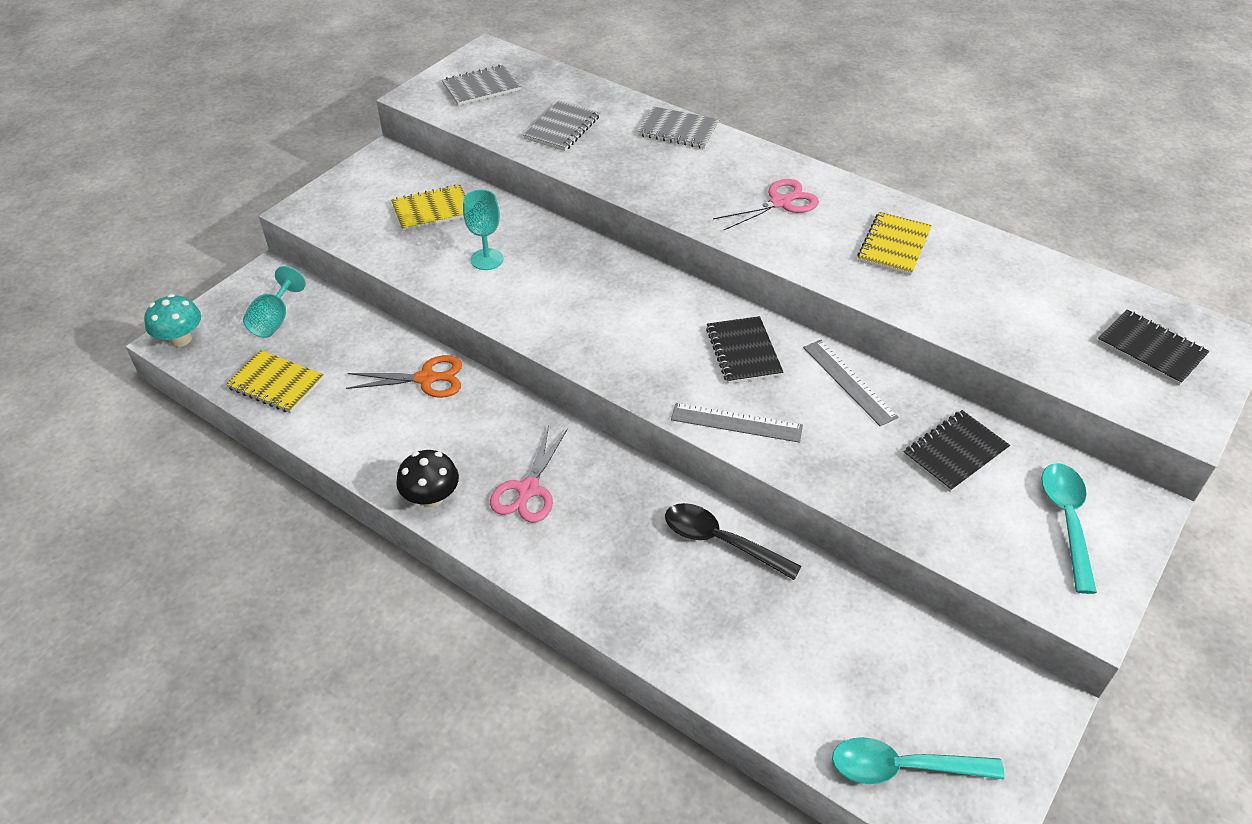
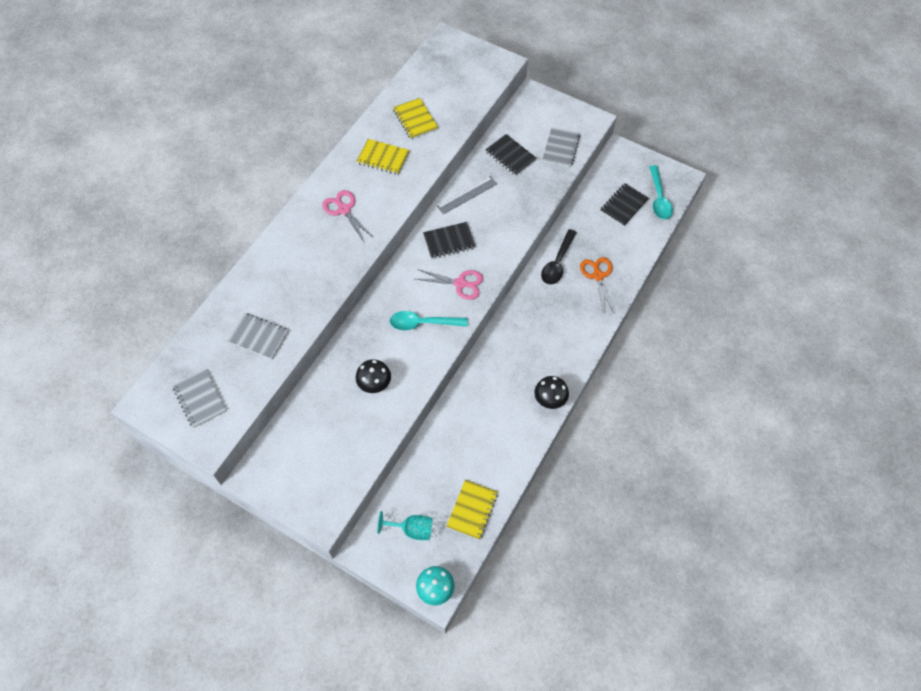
camera: 95 degrees left, 15 degrees up
(427, 379) = (459, 419): orange scissors -> orange scissors (598, 275)
(432, 210) = (321, 428): yellow notebook -> yellow notebook (415, 119)
(487, 259) = (374, 383): turquoise goblet -> black mushroom
(528, 490) = (538, 352): pink scissors -> pink scissors (461, 284)
(678, 130) = (263, 266): grey notebook -> grey notebook (560, 148)
(736, 423) = (502, 244): grey ruler -> none
(1066, 520) = (545, 121): turquoise spoon -> turquoise spoon (422, 323)
(1150, 349) = (457, 66): black notebook -> black notebook (624, 206)

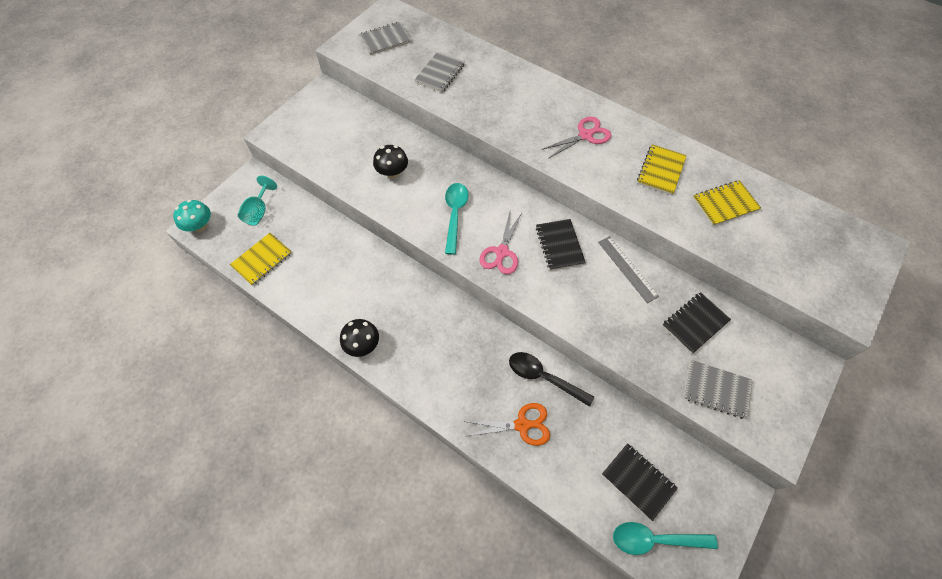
camera: 95 degrees right, 0 degrees up
(472, 510) = (262, 260): yellow notebook -> yellow notebook turned 75 degrees counterclockwise

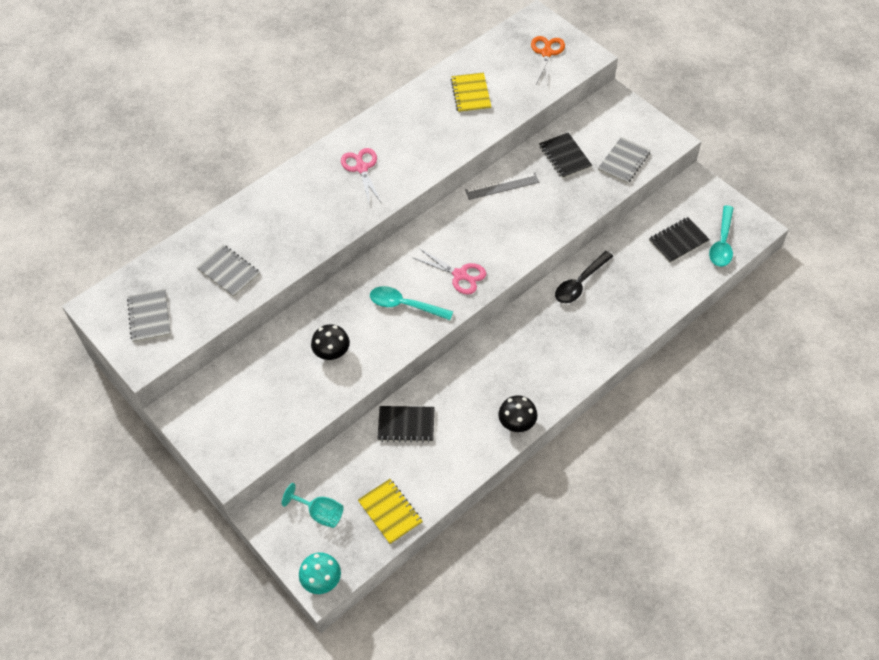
camera: 75 degrees left, 5 degrees down
(523, 425) = (620, 308): orange scissors -> orange scissors (546, 53)
(559, 245) = (464, 229): black notebook -> black notebook (406, 425)
(661, 171) = (422, 125): yellow notebook -> none

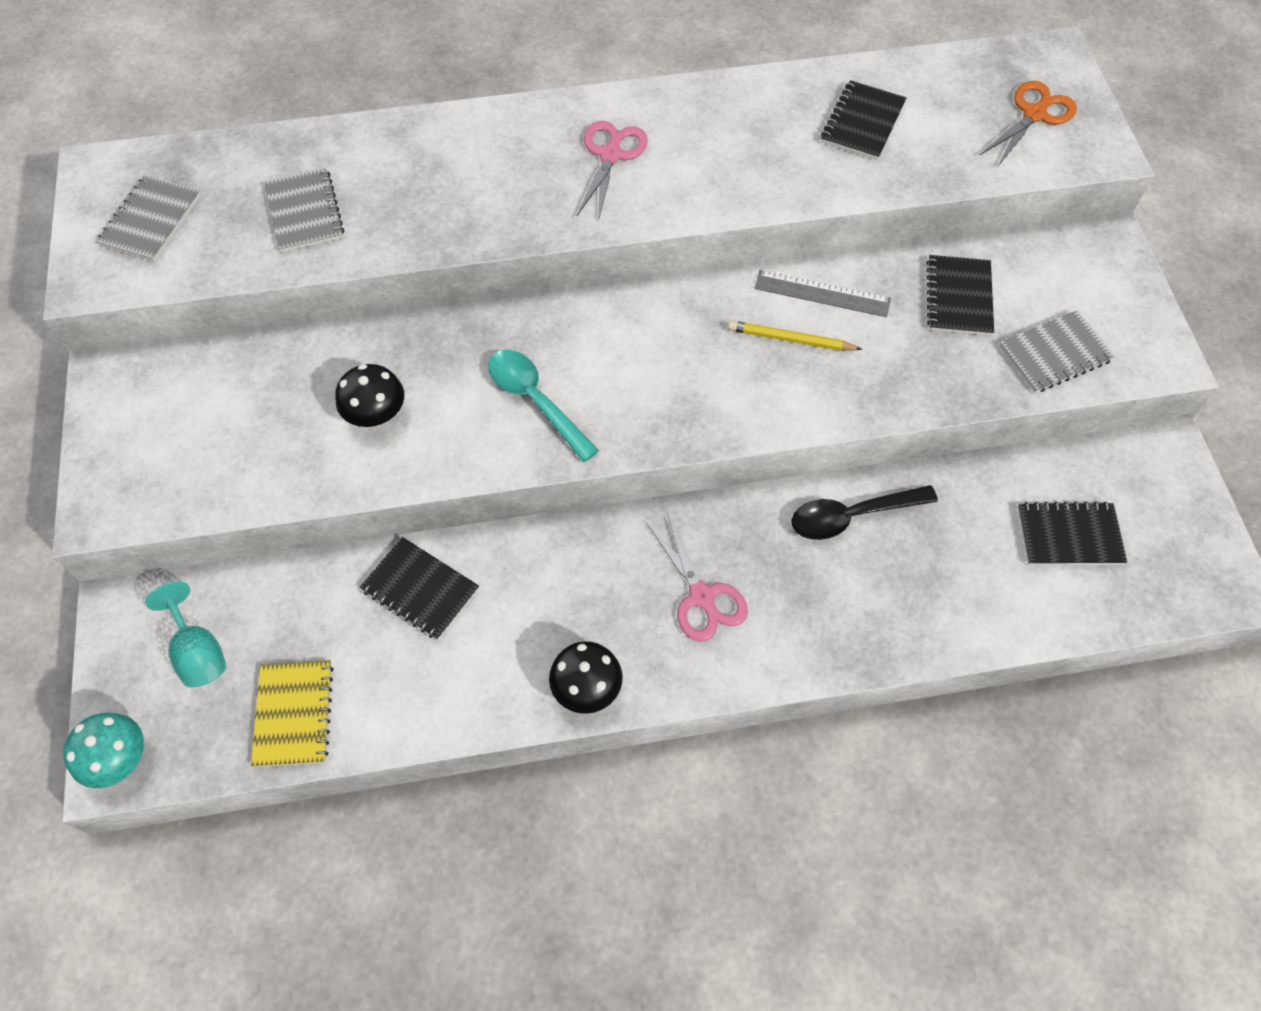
camera: 30 degrees right, 5 degrees up
(460, 275) = (654, 400): pink scissors -> pink scissors (702, 597)
(471, 94) = (863, 123): yellow notebook -> black notebook
(503, 215) = (790, 339): none -> yellow pencil
(722, 243) = (1146, 580): turquoise spoon -> none

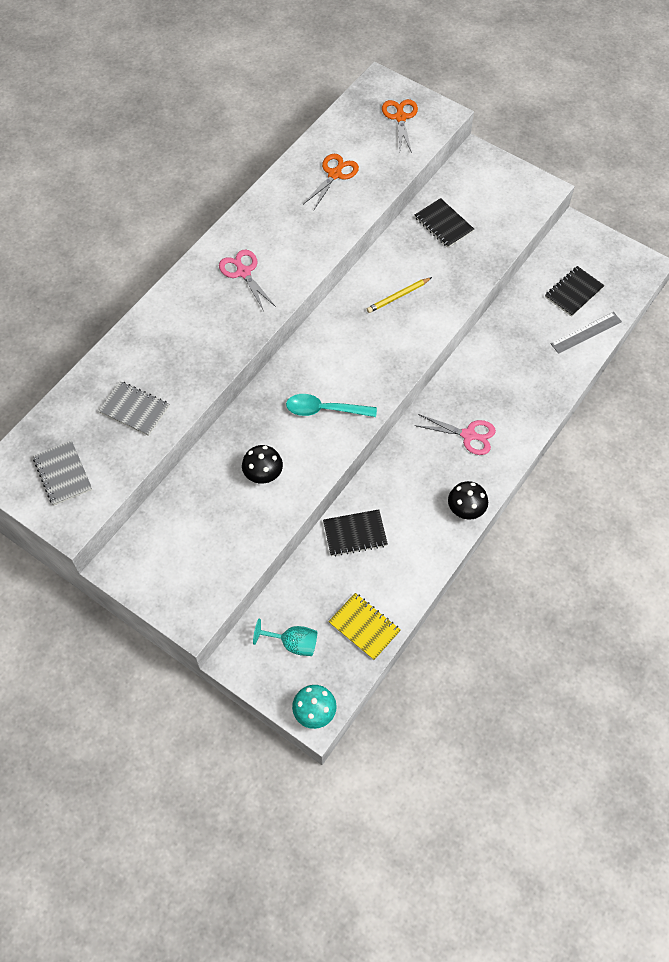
camera: 45 degrees left, 0 degrees up
(822, 294) = (388, 266): grey ruler -> grey ruler (586, 333)
(851, 516) = (489, 353): black spoon -> none
(863, 123) = (335, 174): black notebook -> orange scissors
(1054, 353) = (504, 219): grey notebook -> none

